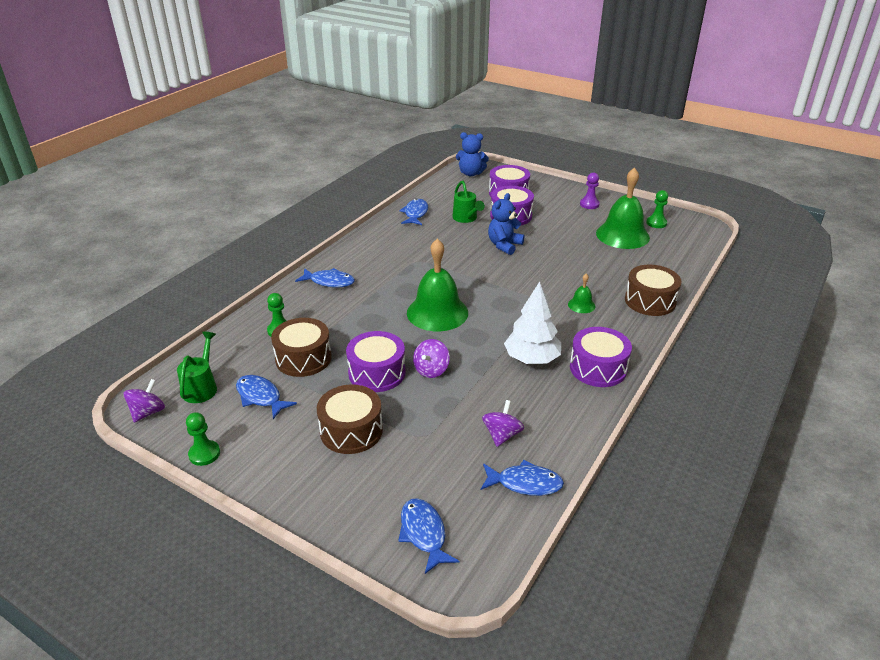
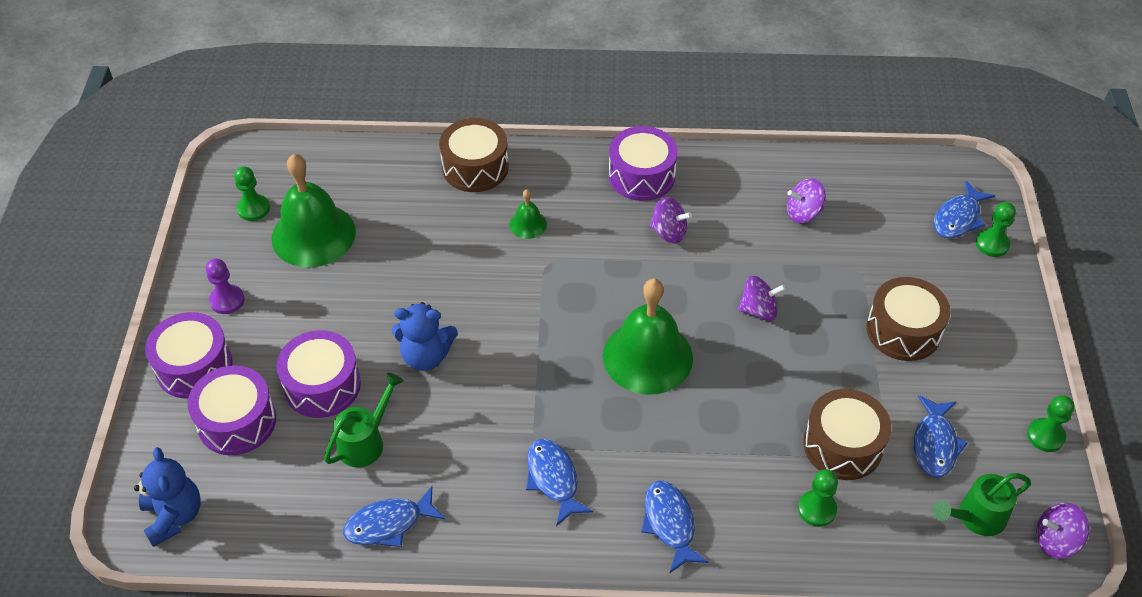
camera: 120 degrees left, 15 degrees up
(377, 373) = (804, 357): purple drum -> purple drum (194, 367)
(378, 539) = (992, 244): none -> green pawn
(525, 483) = (846, 176): blue fish -> blue fish (553, 479)
(532, 359) = (669, 232): white tree -> purple spinning top

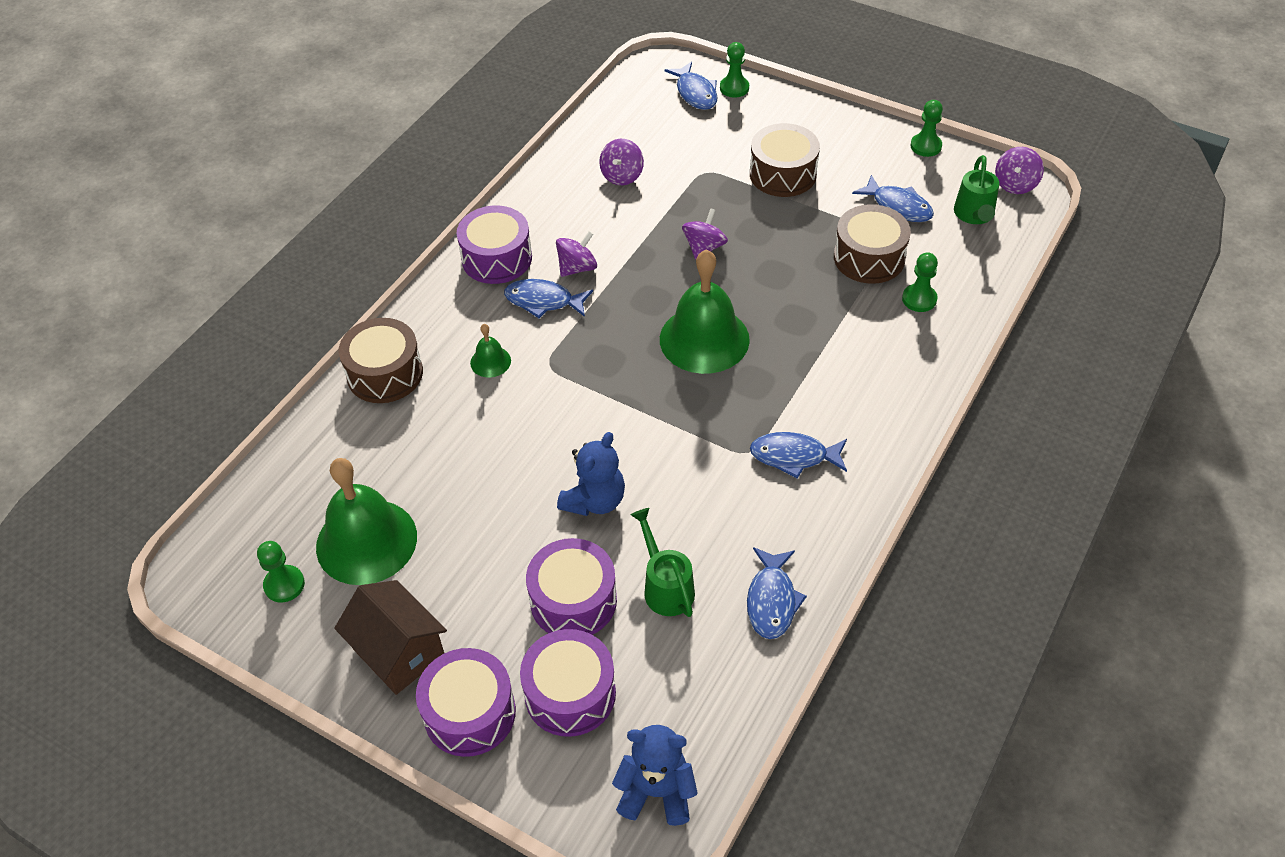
camera: 60 degrees left, 0 degrees up
(227, 300) = (398, 652): purple pawn -> brown house
(670, 524) = (883, 395): blue fish -> blue fish (543, 301)

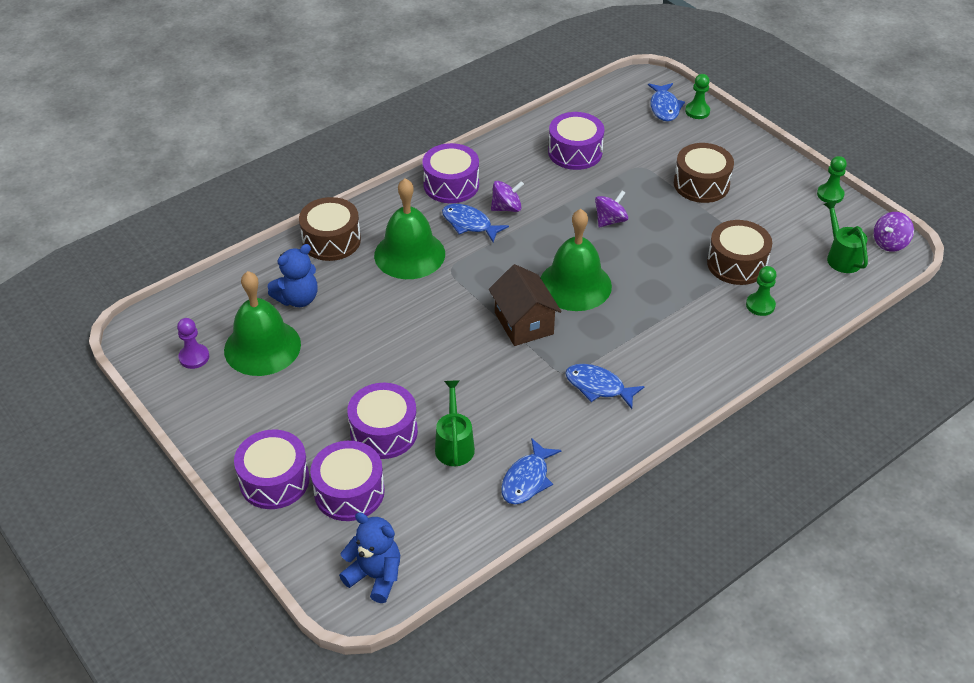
camera: 20 degrees right, 5 degrees down
(284, 585) = (194, 357): green pawn -> purple pawn
(398, 652) = (247, 425): brown house -> brown house (524, 323)
(490, 361) = (409, 254): green bell -> green bell, size x2.23
(594, 500) = (434, 370): blue teddy bear -> blue teddy bear (298, 299)
(622, 176) = (575, 152): purple spinning top -> purple drum
(898, 206) = (782, 233): blue fish -> none
(974, 215) = (841, 257): green watering can -> green watering can turned 135 degrees clockwise

